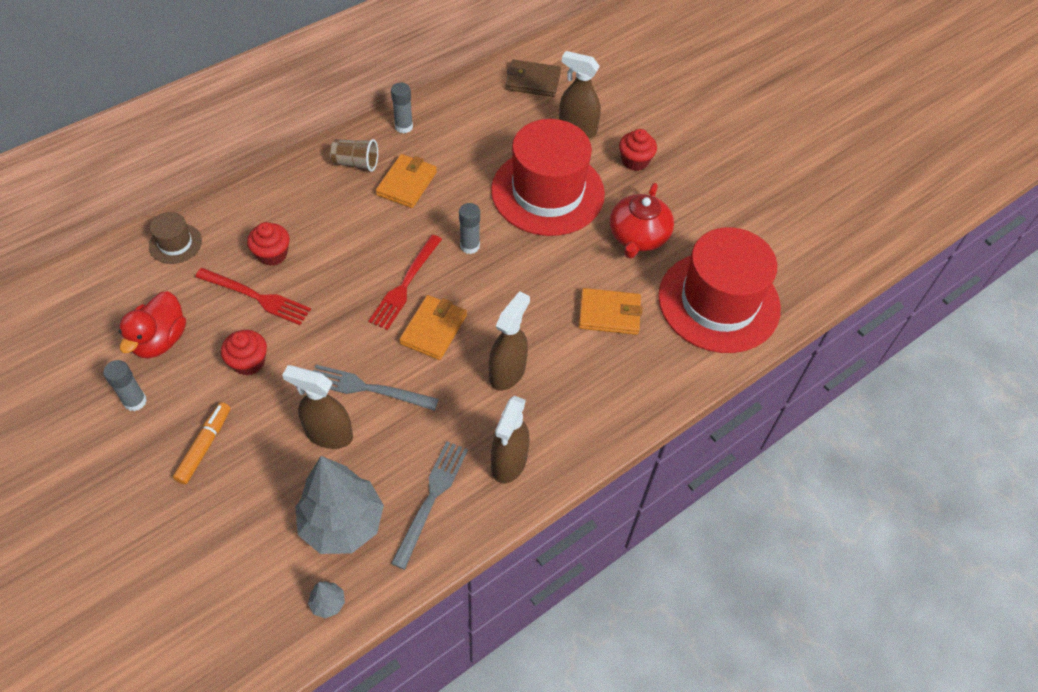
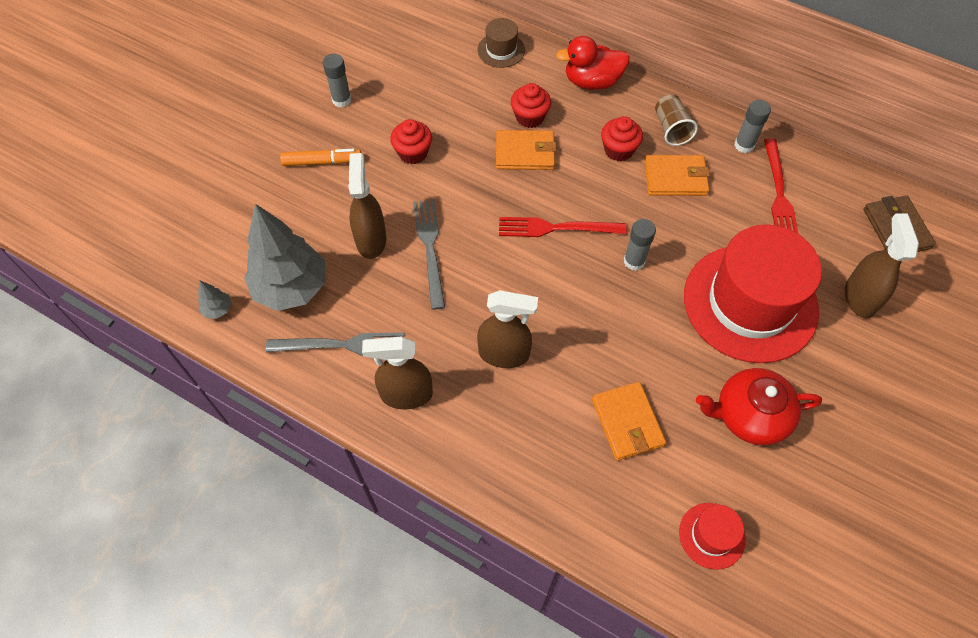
camera: 70 degrees right, 5 degrees up
(160, 340) = (404, 87): red duck -> red duck (592, 81)
(256, 297) = (479, 127): red fork -> red fork (779, 194)
(433, 329) = (519, 272): orange wallet -> orange wallet (525, 152)
(635, 161) = (857, 373): red cupcake -> red cupcake (618, 150)
(719, 302) = (712, 535): red hat -> red hat, size x0.43

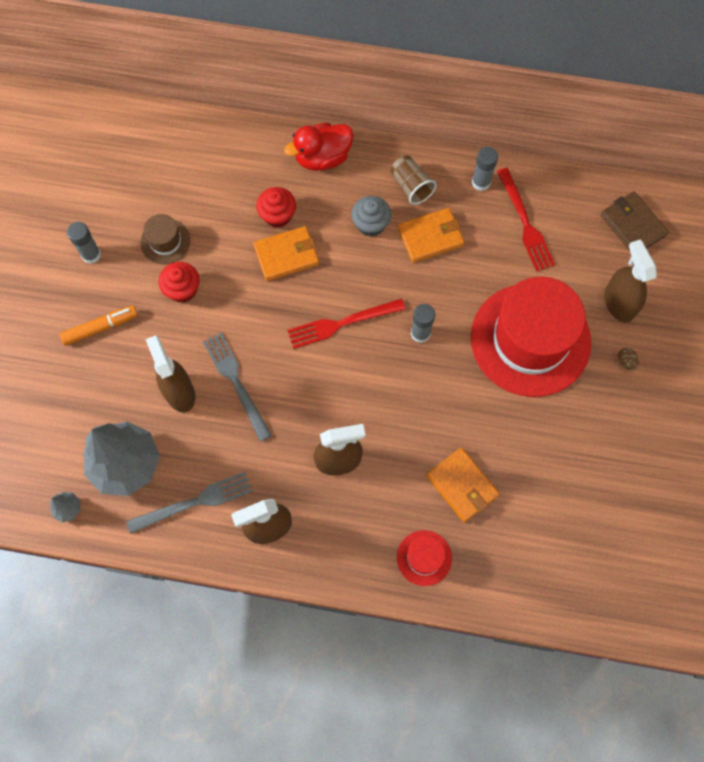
camera: 20 degrees left, 10 degrees up
(501, 50) = (224, 149): brown hat -> brown hat (165, 241)
(618, 150) = (371, 224): red cupcake -> grey cupcake
(712, 535) = (558, 557): red hat -> red hat (424, 558)
(750, 415) = (558, 443): red teapot -> none
(851, 357) = (625, 361): none -> brown egg

